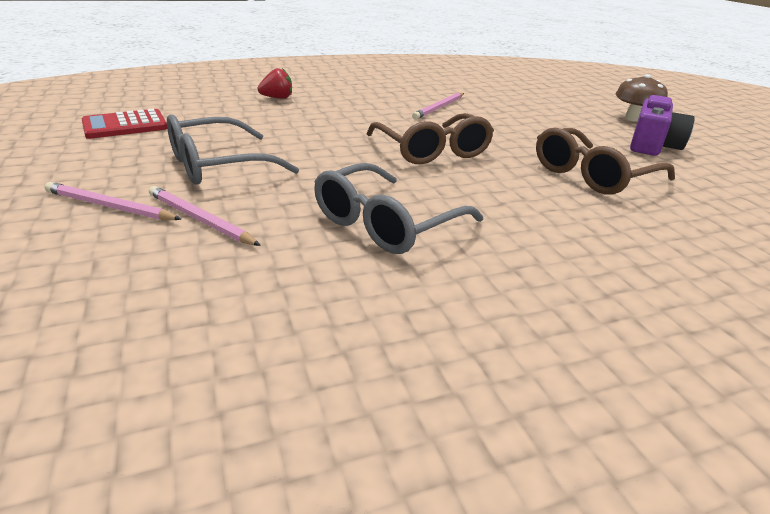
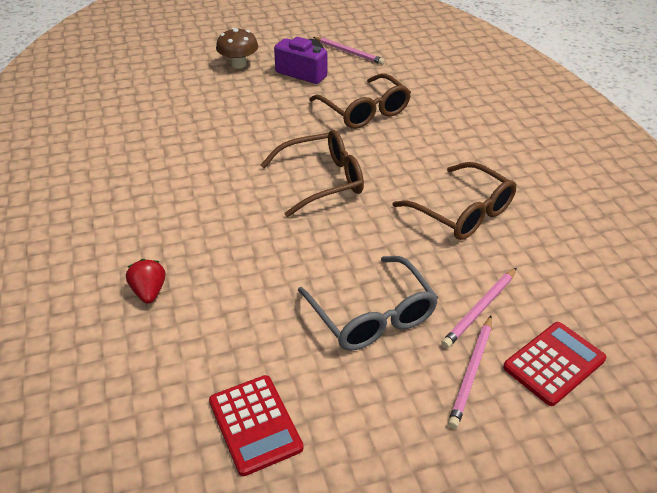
camera: 85 degrees left, 10 degrees up
(82, 258) = (554, 363): none -> red calculator
(386, 224) = (462, 212): grey glasses -> brown glasses
(439, 108) = (200, 166): pink pencil -> pink pencil (349, 52)

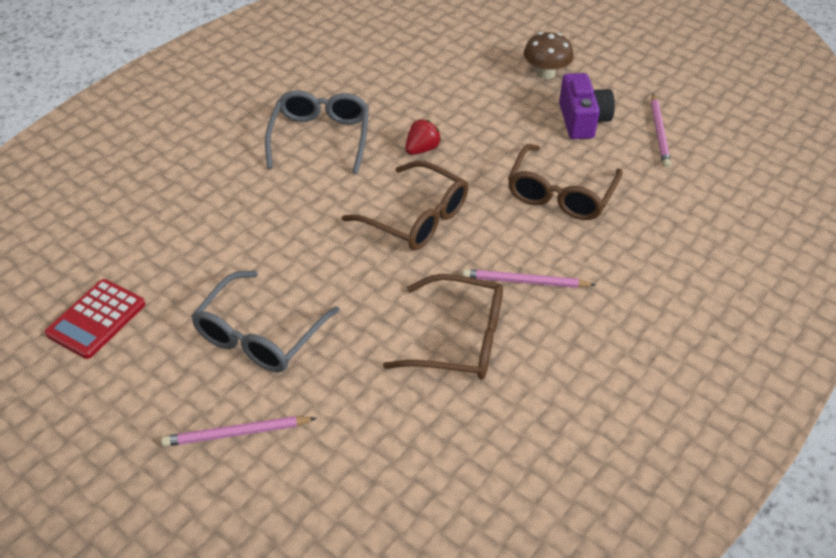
camera: 55 degrees right, 5 degrees up
(149, 292) = (190, 190): red strawberry -> red strawberry (422, 149)
(175, 190) = (320, 138): none -> grey glasses
(462, 212) = (459, 339): brown glasses -> brown glasses turned 90 degrees counterclockwise
(480, 309) = (323, 409): pink pencil -> pink pencil (525, 282)
(554, 363) = (289, 493): red calculator -> none

